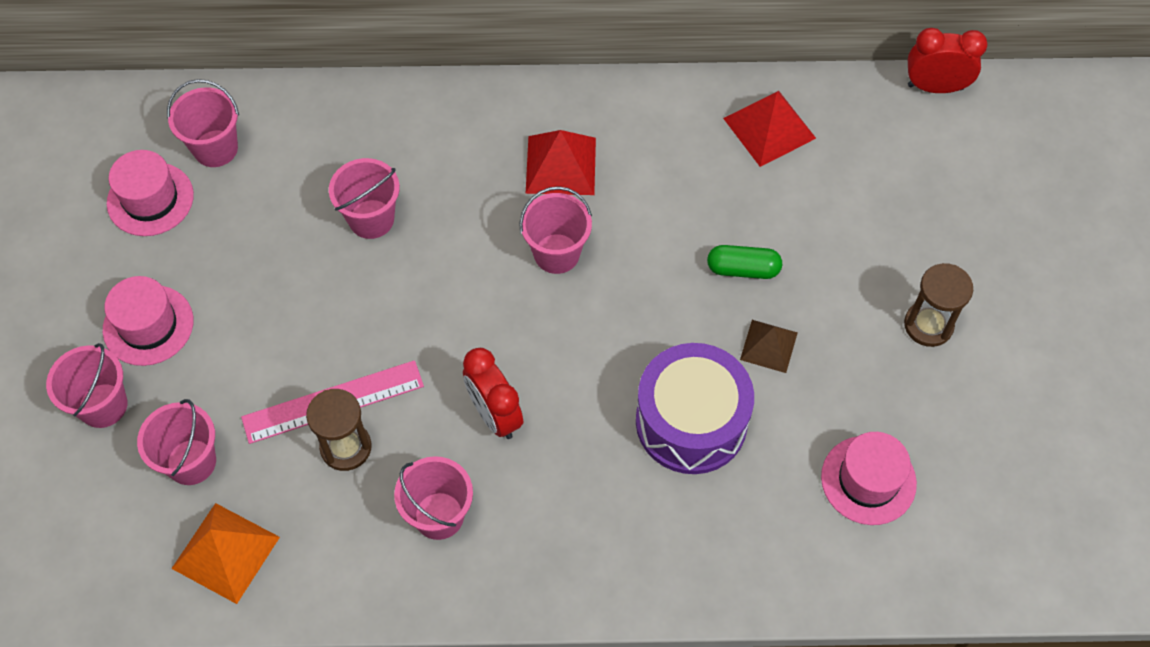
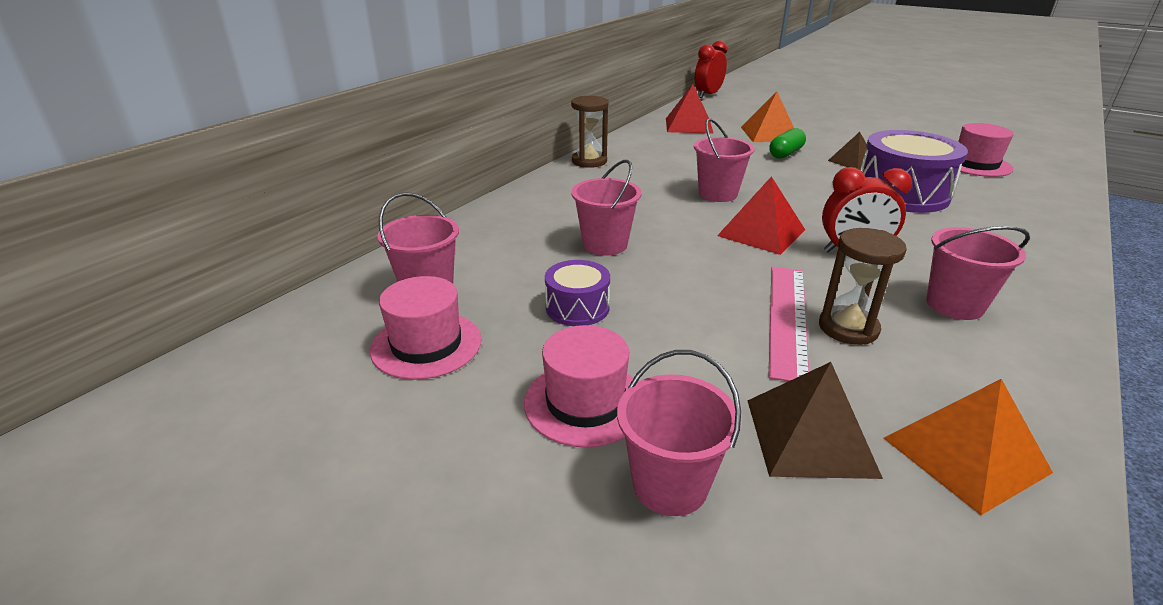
camera: 55 degrees left, 30 degrees down
(191, 462) = (810, 436): pink bucket -> brown pyramid
(255, 258) = (577, 308): none -> purple drum
(561, 165) = (644, 174): red pyramid -> red pyramid (761, 232)
(809, 226) = (769, 134): none -> orange pyramid
(928, 325) = (865, 129): brown hourglass -> brown hourglass (589, 161)

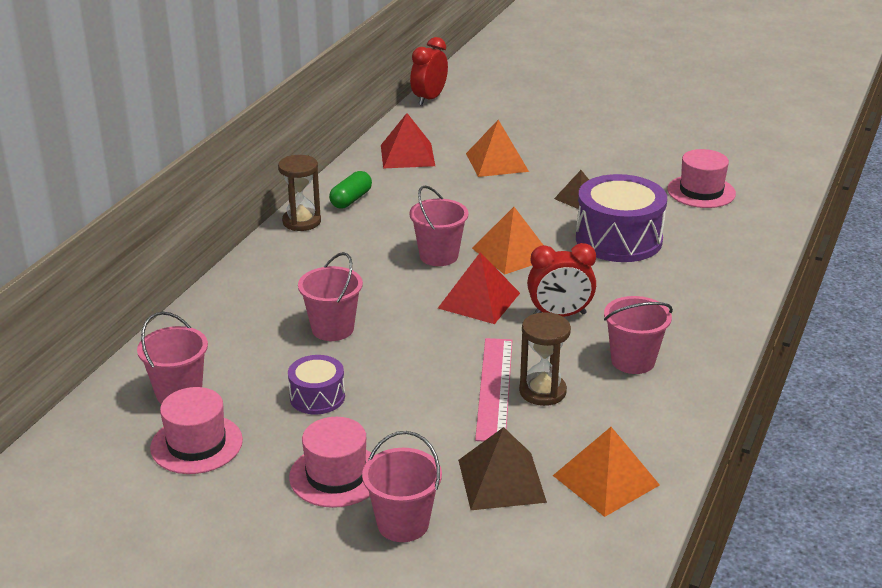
camera: 10 degrees left, 0 degrees up
(785, 153) = (511, 192): green capsule -> green capsule (351, 200)
(792, 197) = (512, 253): none -> orange pyramid

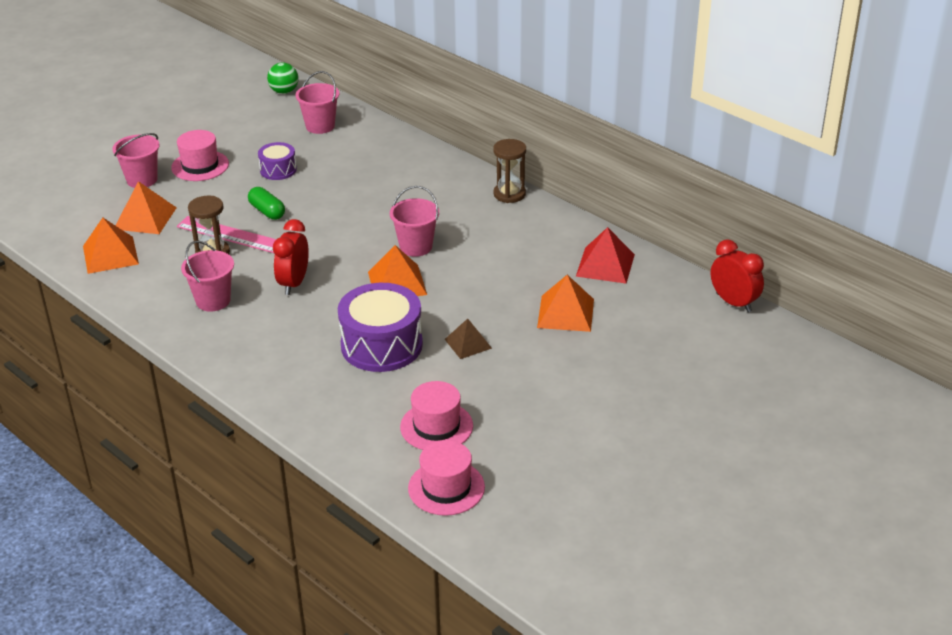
camera: 110 degrees right, 5 degrees up
(70, 461) = (284, 91): none -> green ball
(196, 444) = (266, 127): pink hat -> pink hat (446, 487)
(332, 329) = (349, 186): pink bucket -> none
(351, 200) = (534, 222): green capsule -> green capsule (267, 211)
(479, 300) = (340, 252): red pyramid -> none
(501, 480) = (145, 218): brown pyramid -> orange pyramid

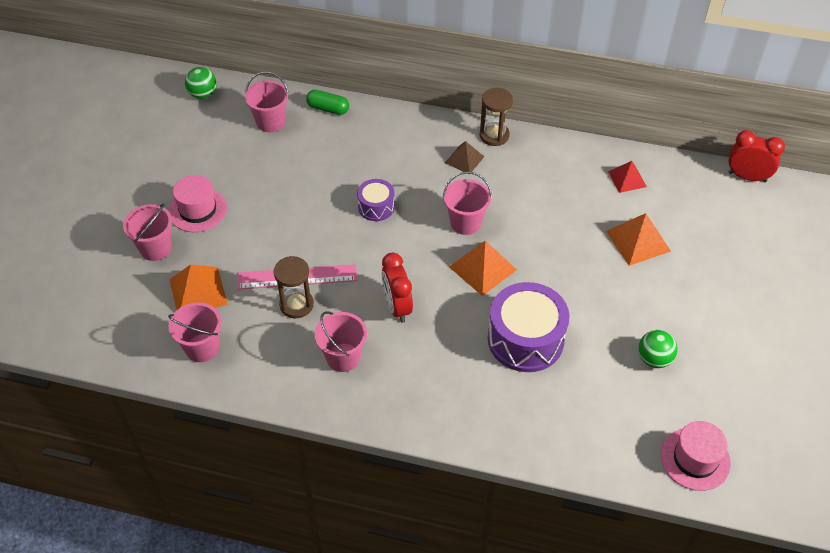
camera: 30 degrees left, 15 degrees up
(110, 255) = (202, 348): orange pyramid -> pink bucket
(267, 211) = (305, 237): green capsule -> green capsule (328, 109)
(278, 170) = (275, 186): purple drum -> purple drum (376, 207)
(436, 426) = (637, 402): pink hat -> none
(468, 343) = (591, 306): brown pyramid -> brown pyramid (464, 159)
(486, 402) = (654, 359): none -> green ball
(605, 265) = (627, 179): red pyramid -> red pyramid, size x0.65

